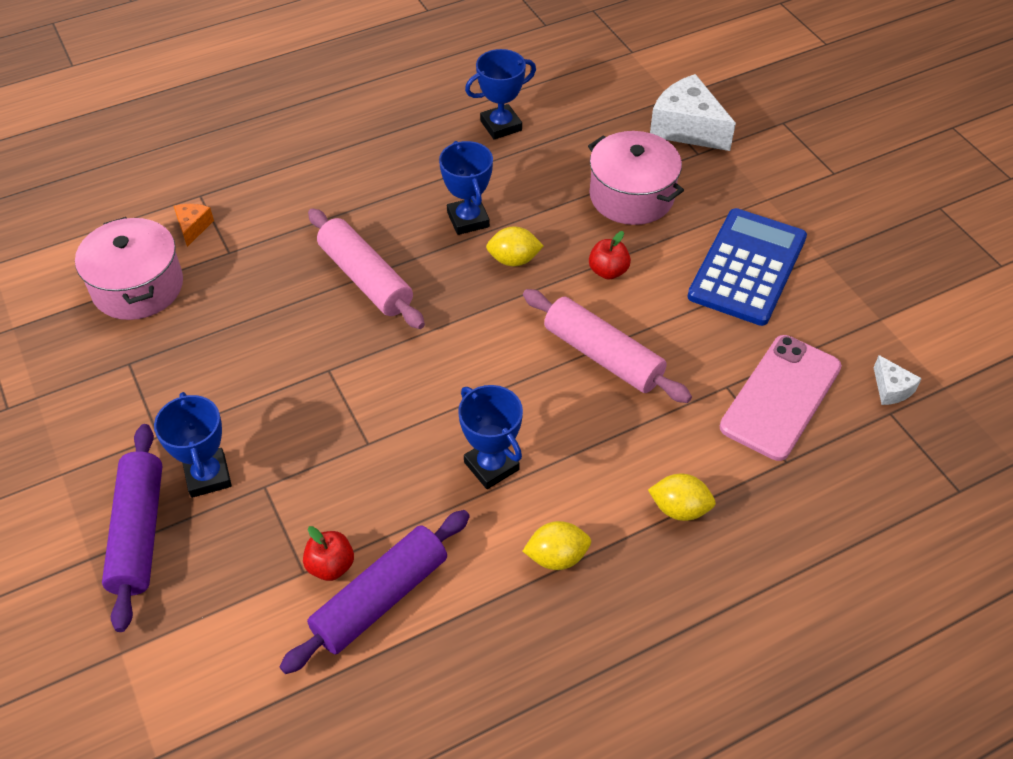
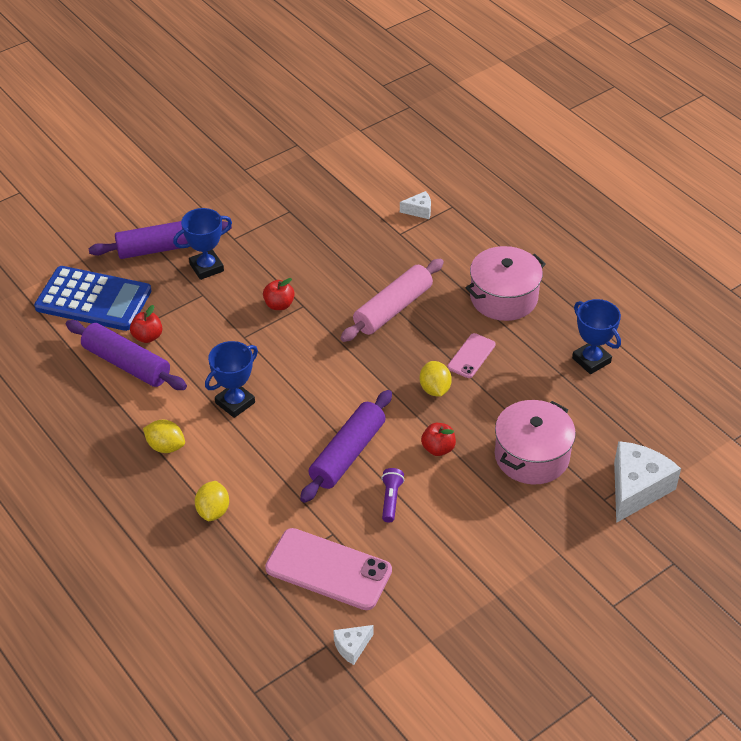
camera: 80 degrees right, 5 degrees down
(138, 287) = (356, 198): pink pot -> pink pot (503, 297)
(193, 227) = (419, 210): orange cheese -> white cheese
(318, 396) = (279, 305): none -> red apple
(468, 220) = (471, 356): blue trophy -> pink phone
(557, 557) = (165, 446): yellow lemon -> yellow lemon turned 45 degrees counterclockwise
(603, 356) = (347, 454): pink rolling pin -> purple rolling pin
(679, 325) = (390, 499): none -> purple flashlight
(747, 267) = (468, 542): blue calculator -> blue calculator (93, 299)

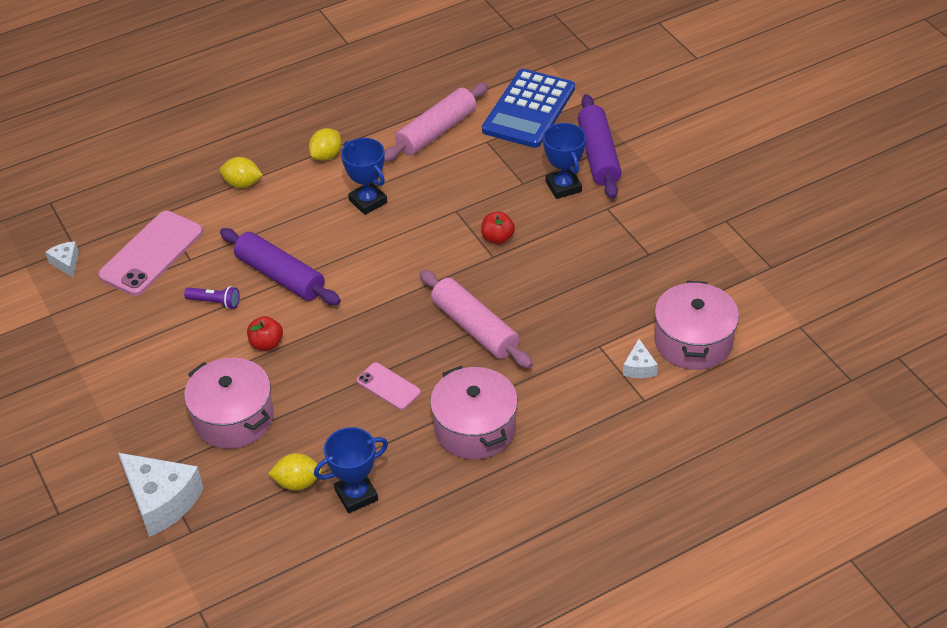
camera: 100 degrees right, 0 degrees up
(126, 364) = (436, 131): purple rolling pin -> pink rolling pin
(147, 337) = (470, 145): red apple -> none
(385, 183) = (693, 341): none -> pink pot
(435, 389) = (347, 350): yellow lemon -> yellow lemon (297, 482)

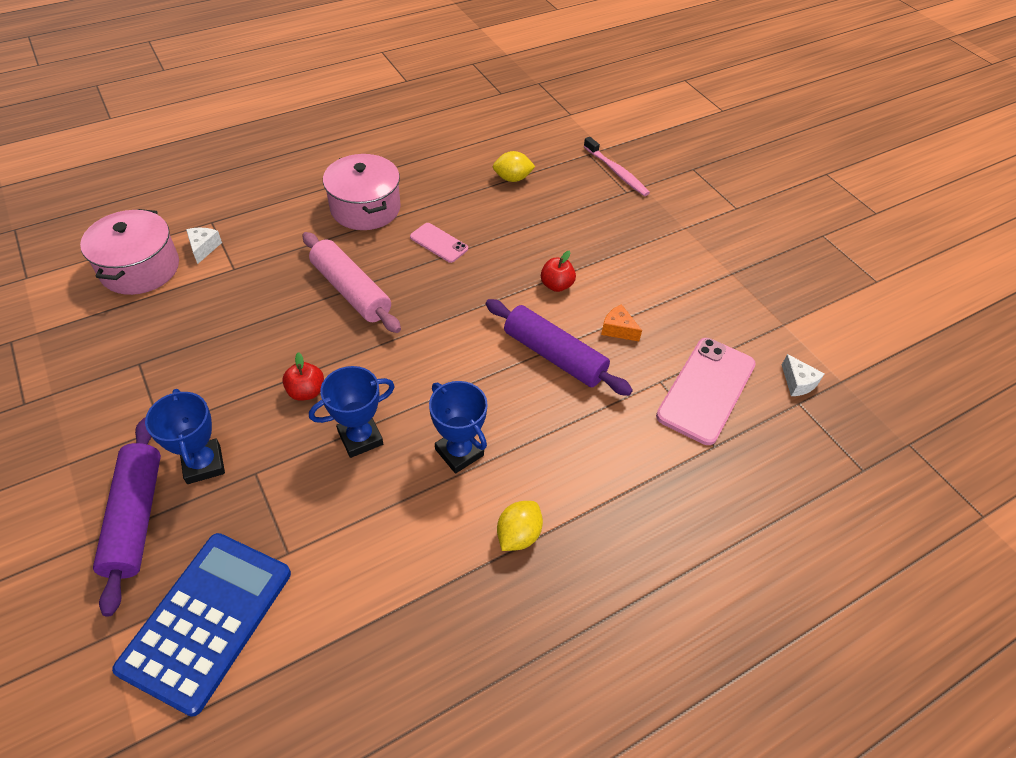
camera: 175 degrees right, 5 degrees up
(161, 501) = (616, 172): white cheese -> pink toothbrush
(215, 302) = (618, 329): purple flashlight -> orange cheese
(233, 418) = (574, 225): pink pot -> none
(242, 184) = (625, 489): yellow lemon -> none
(356, 495) = (466, 169): blue trophy -> blue trophy (360, 438)
(436, 131) = (358, 577): pink rolling pin -> none

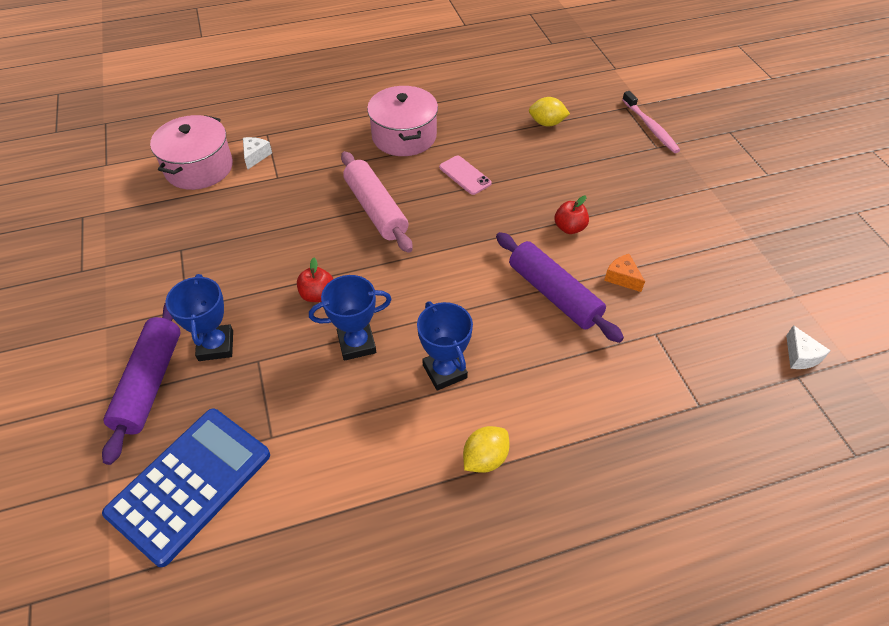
camera: 15 degrees right, 0 degrees up
(706, 390) = (701, 349): pink phone -> none

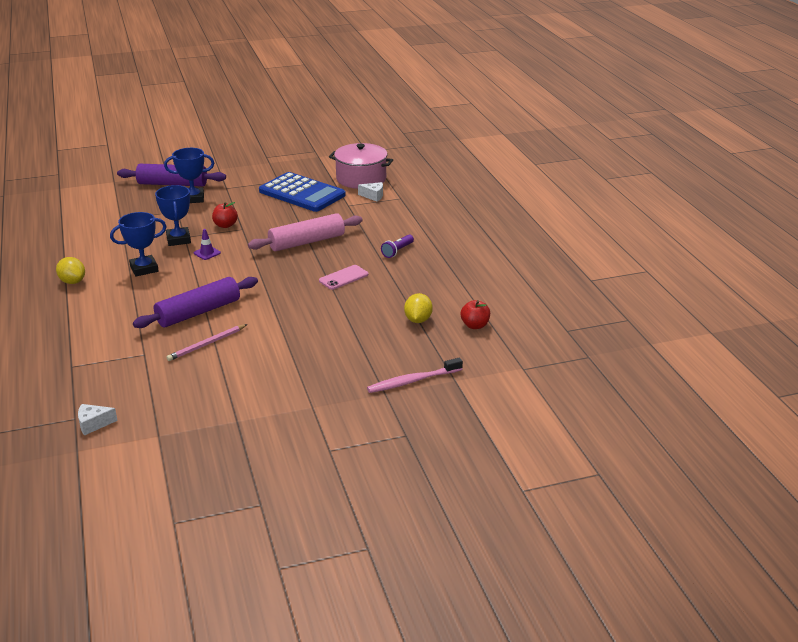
camera: 90 degrees right, 20 degrees down
(190, 484) = (101, 200): blue calculator -> blue calculator (302, 193)
(400, 305) = (207, 253): none -> purple traffic cone
(404, 136) = (397, 251): pink pot -> purple flashlight
(569, 228) = (270, 323): red apple -> red apple (475, 325)
(622, 277) = (206, 344): orange cheese -> pink pencil

